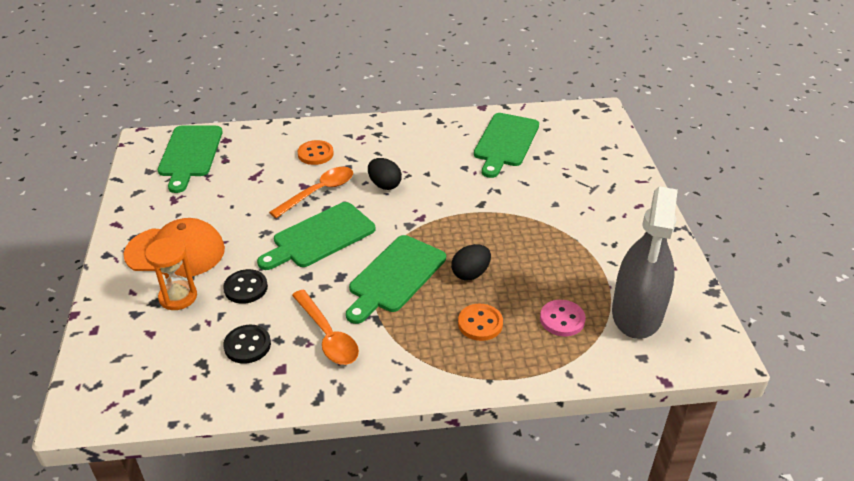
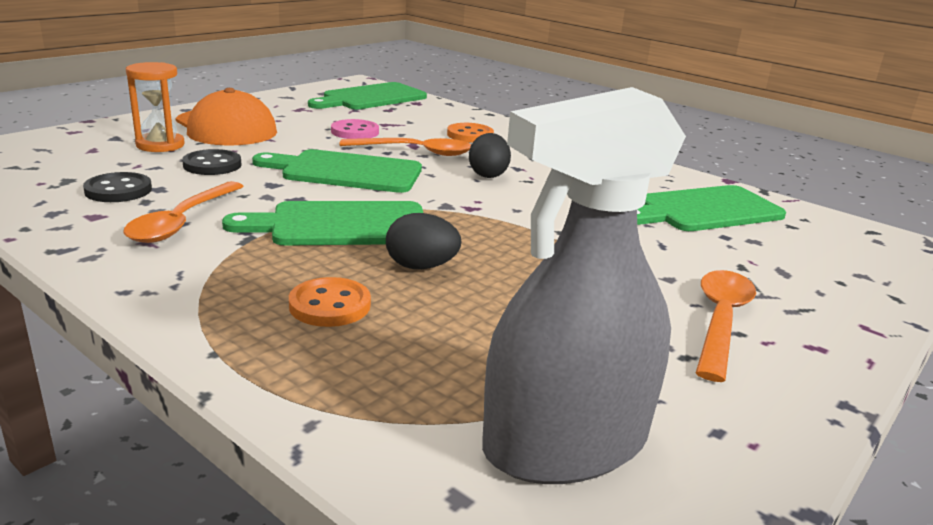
camera: 45 degrees right, 15 degrees down
(562, 319) = (434, 369): pink button -> pink button (355, 132)
(600, 215) = (720, 321): none -> orange spoon

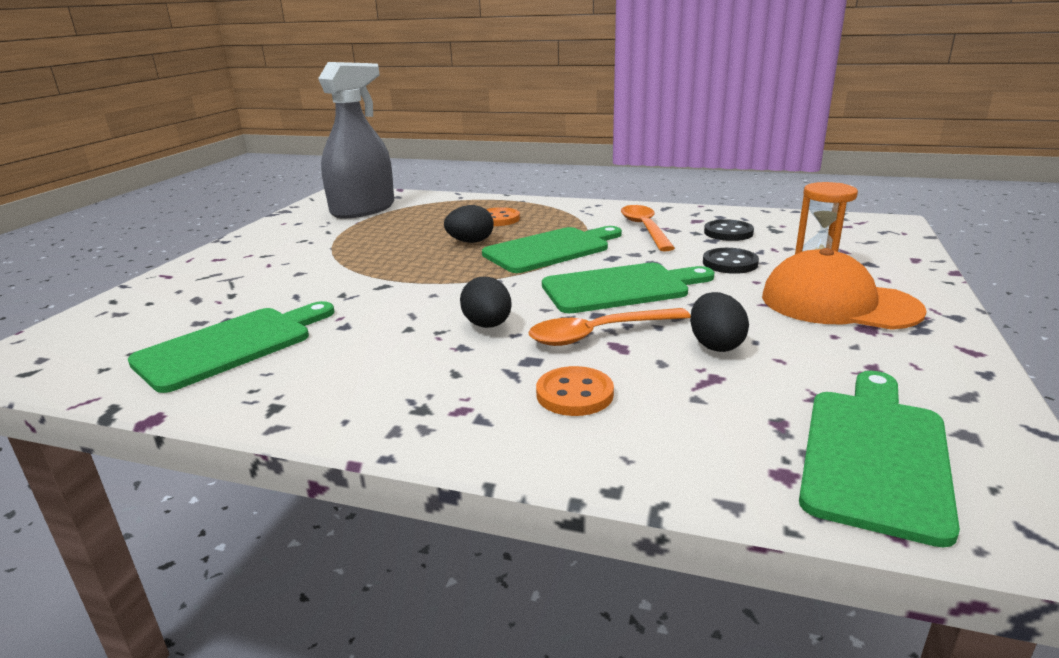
camera: 160 degrees right, 0 degrees up
(355, 132) = (715, 345): pink button -> black egg
(720, 321) = (273, 257): orange spoon -> none

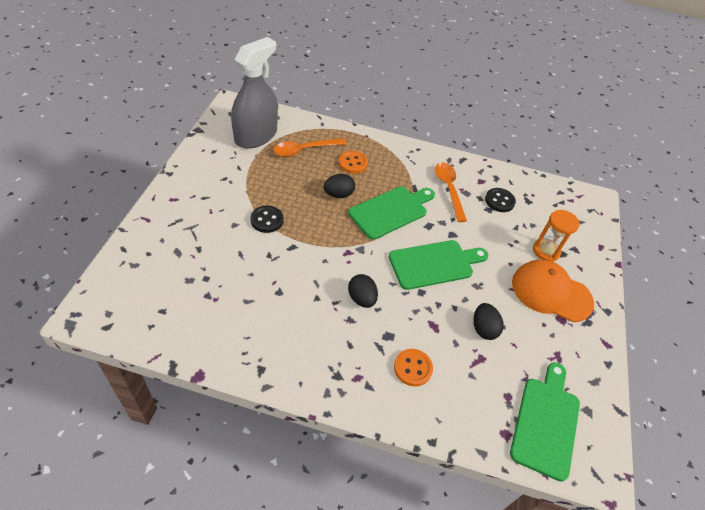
camera: 10 degrees left, 25 degrees up
(231, 345) = (218, 308): green cutting board -> none
(598, 334) = (423, 313): orange spoon -> orange spoon (304, 150)
(730, 263) = (497, 241): black button -> black button (267, 220)

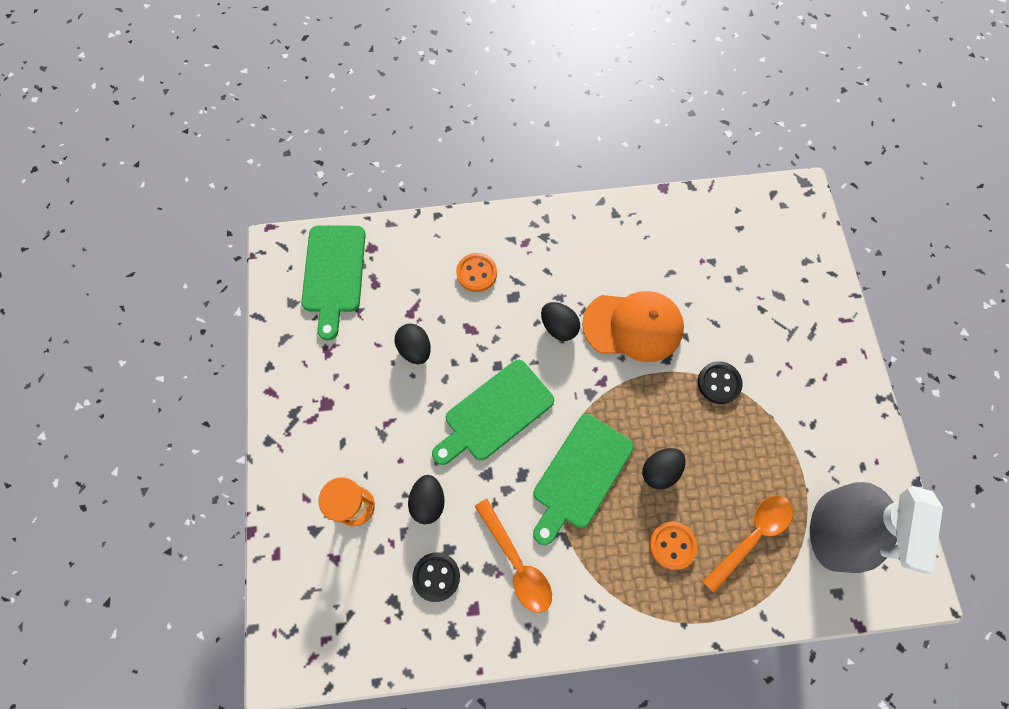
camera: 165 degrees right, 20 degrees up
(496, 235) = (428, 502): none -> black egg
(551, 292) = (342, 437): orange cap -> orange cap (633, 326)

